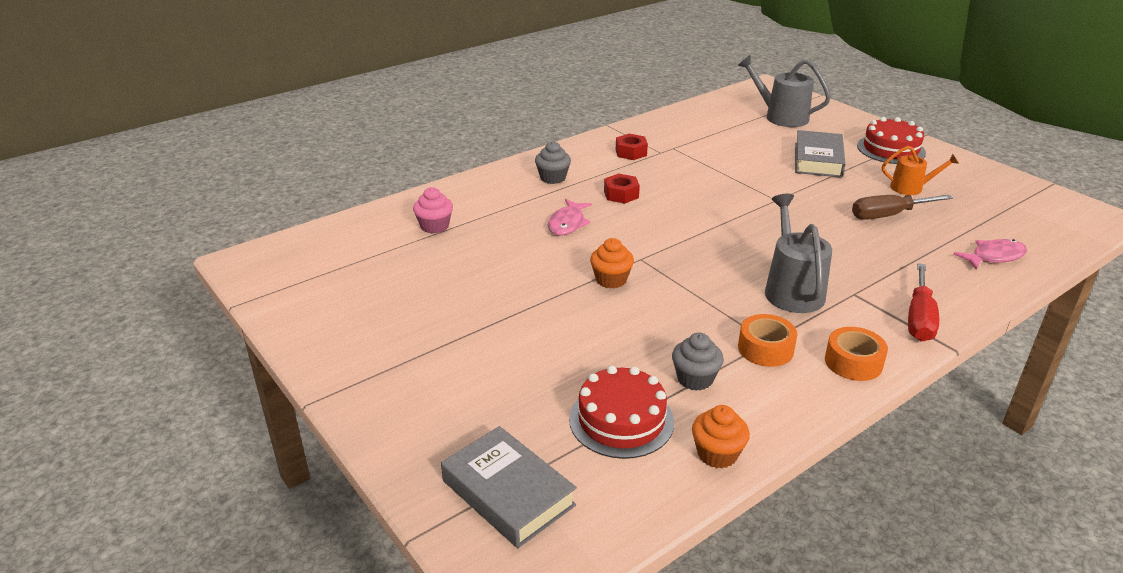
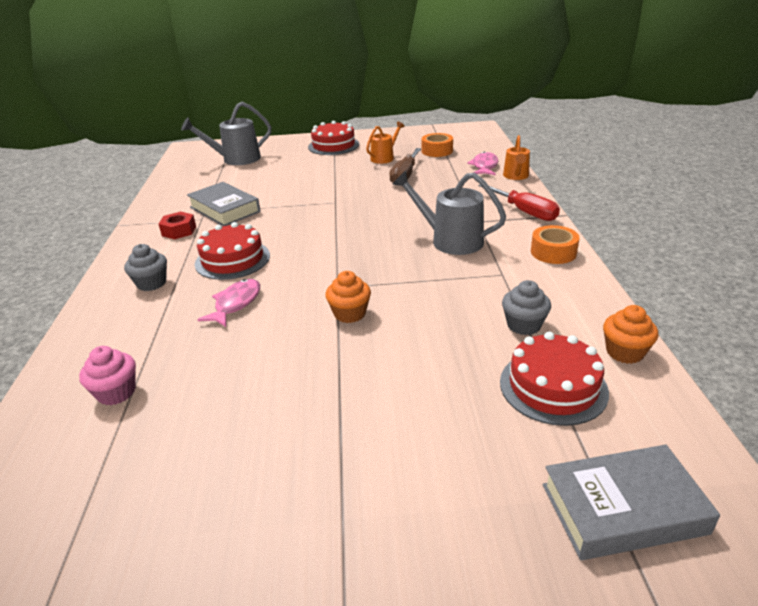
camera: 55 degrees left, 0 degrees up
(567, 223) = (236, 303): pink fish -> pink fish turned 120 degrees counterclockwise
(621, 194) = (232, 259): red nut -> red cake
(765, 349) = (511, 279): orange tape -> orange tape (437, 151)
(818, 160) = (309, 170): grey book -> grey book (224, 209)
(1003, 286) = (516, 176): none -> orange watering can

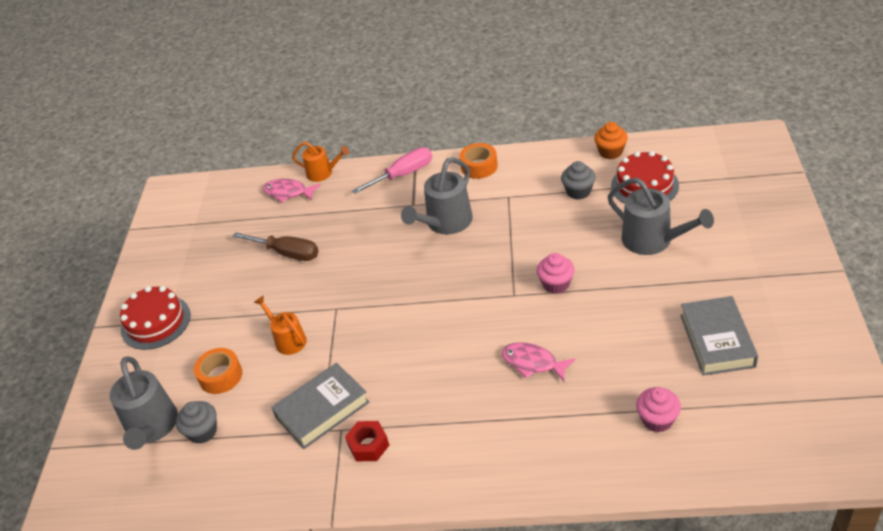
camera: 80 degrees left, 10 degrees up
(151, 283) = (486, 441): grey cupcake -> grey cupcake (203, 432)
(232, 259) = (449, 380): red cake -> none
(350, 313) = (556, 284): orange cupcake -> pink cupcake
(384, 158) = (225, 271): orange watering can -> orange watering can (288, 340)
(428, 393) = (652, 240): none -> grey watering can
(437, 151) = (226, 226): orange tape -> orange tape (220, 376)
(525, 212) = (403, 174): red screwdriver -> pink screwdriver
(623, 508) = (737, 173): grey book -> grey book (717, 340)

